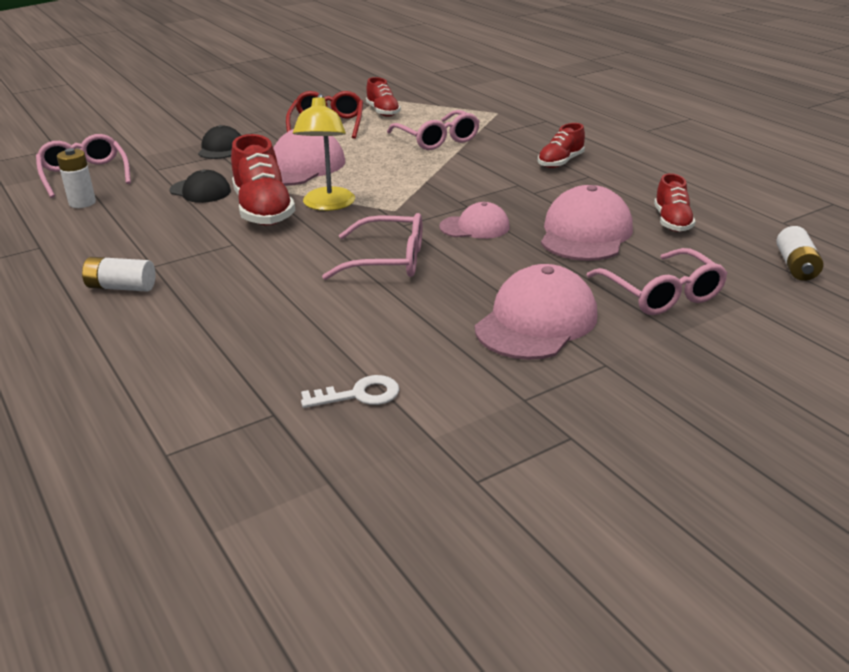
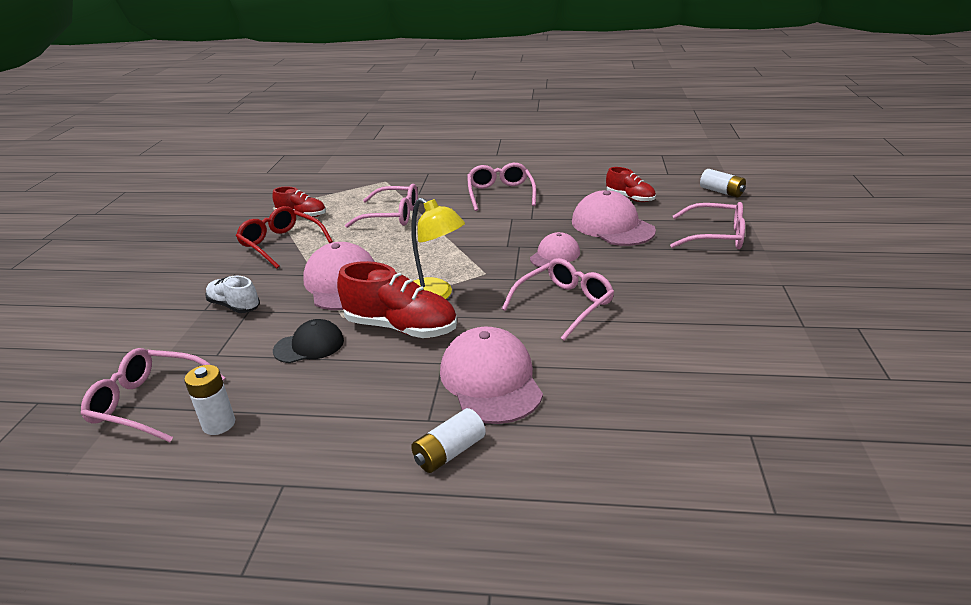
camera: 50 degrees left, 0 degrees up
(221, 148) = (234, 306): black cap -> white shoe
(359, 395) = (752, 386): white key -> none
(536, 321) = (711, 285): pink cap -> pink cap (490, 380)
(560, 162) = (500, 194): red shoe -> pink glasses

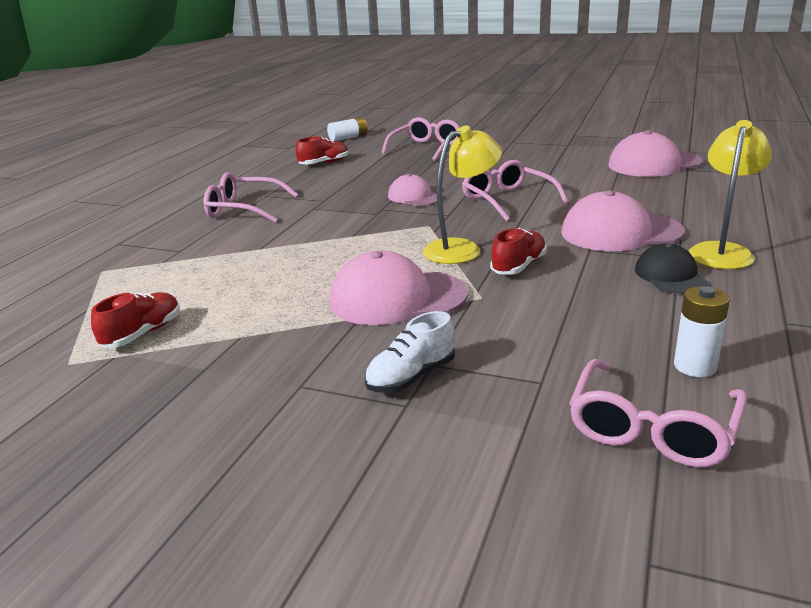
camera: 75 degrees left, 5 degrees down
(281, 244) = (233, 347): red glasses -> none
(309, 345) = (539, 316): black cap -> black cap (670, 275)
(392, 215) = (230, 267): pink glasses -> none
(401, 327) = (518, 266): red shoe -> red shoe, size x0.60
(449, 452) = (722, 251): white battery -> yellow lamp
(612, 226) = (375, 174): pink cap -> pink cap (654, 164)

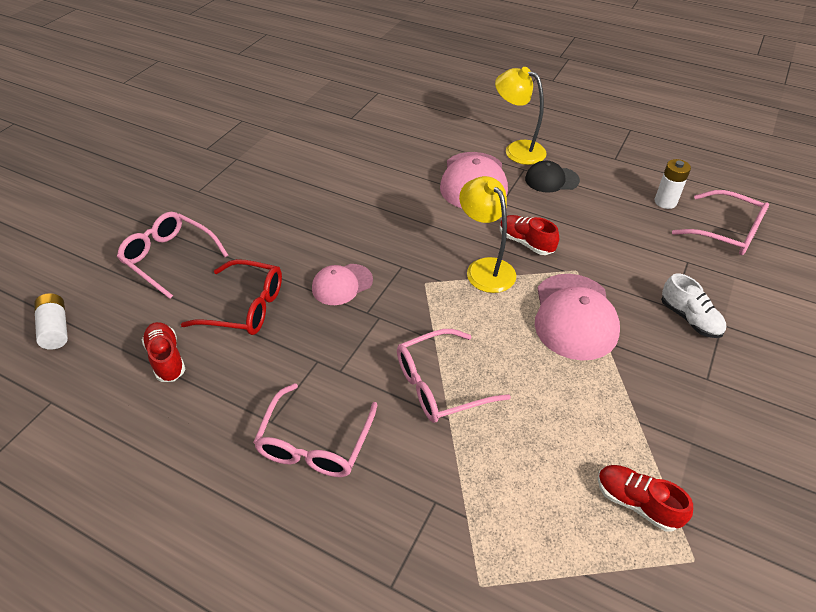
camera: 85 degrees left, 20 degrees up
(379, 173) = (245, 307): none -> red glasses
(508, 200) = (380, 224): pink glasses -> pink glasses (440, 385)
(654, 164) = (328, 128): pink cap -> none

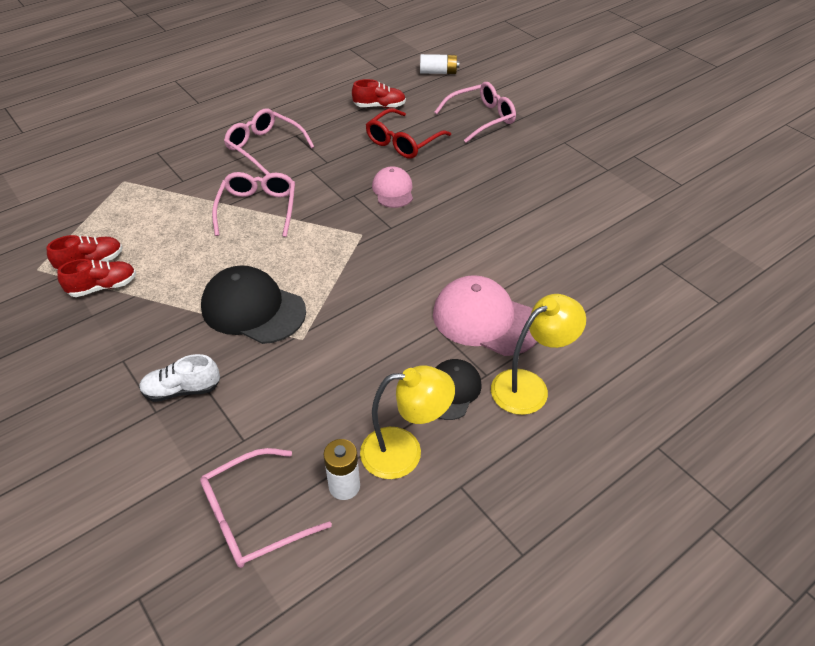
camera: 115 degrees right, 0 degrees up
(485, 268) = (351, 276): yellow lamp -> yellow lamp (404, 452)
(526, 242) = (364, 319): red shoe -> red shoe (103, 287)
(574, 316) = (253, 309): pink cap -> black cap

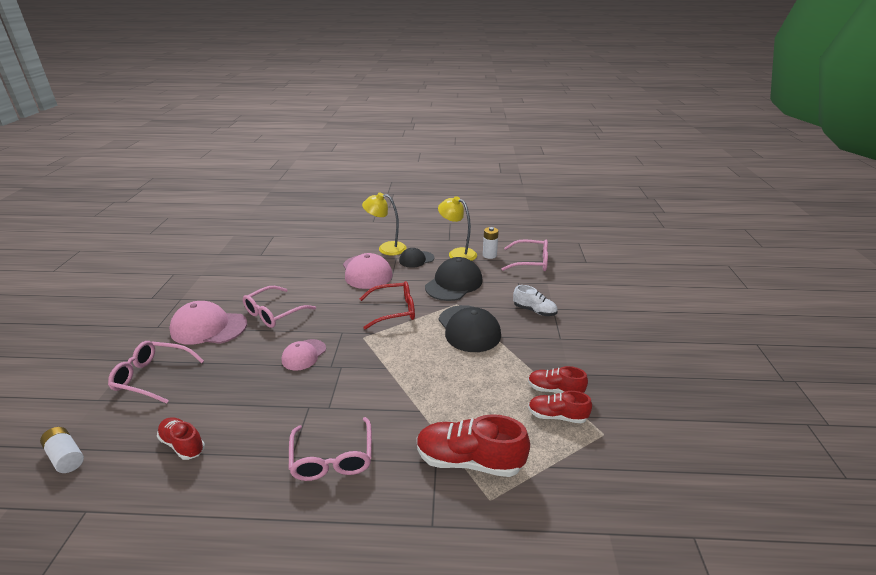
camera: 140 degrees left, 15 degrees down
(155, 193) = (469, 460): none -> red shoe
(258, 209) = (404, 393): pink glasses -> pink glasses (274, 313)
(341, 374) = (454, 283): none -> black cap
(403, 142) = (234, 390): red glasses -> red glasses (394, 310)
(521, 164) = (208, 327): none -> pink cap

